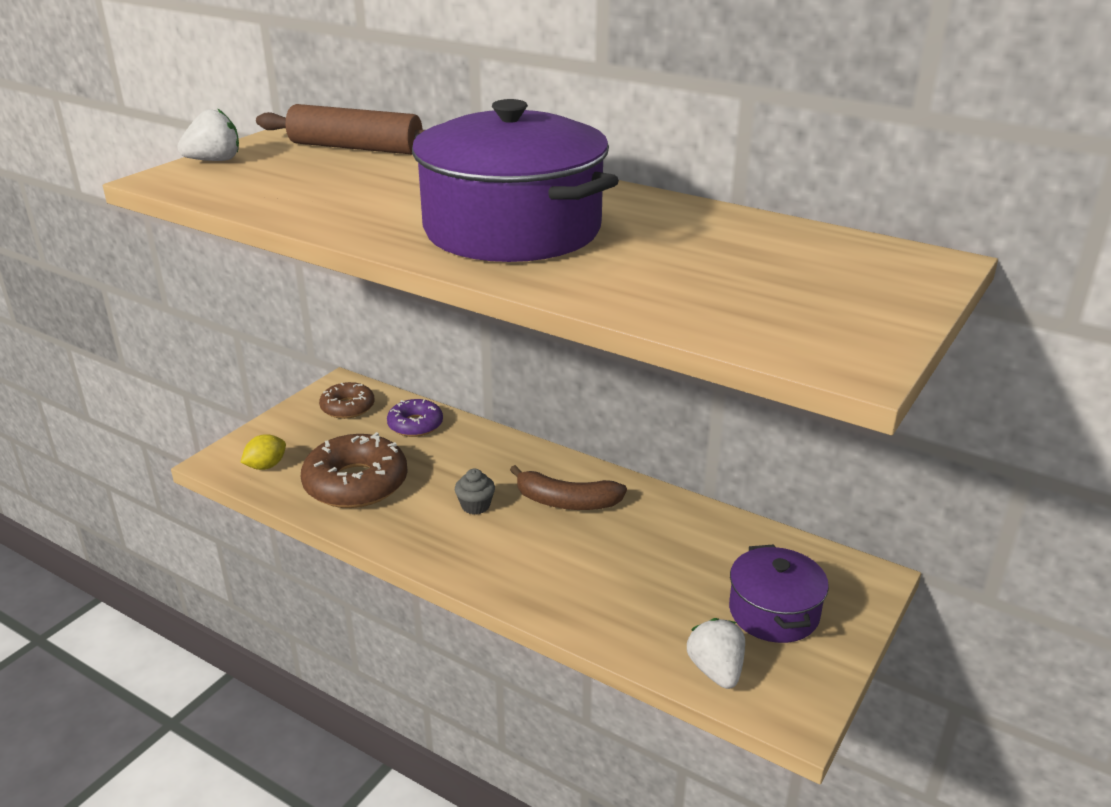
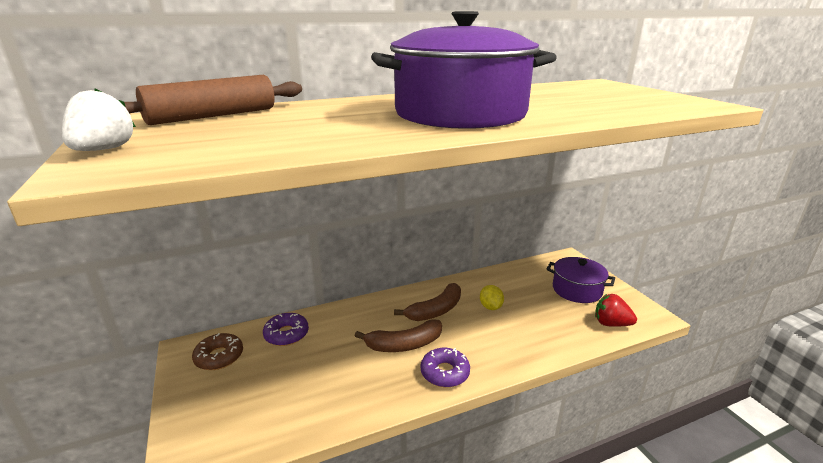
camera: 55 degrees left, 5 degrees down
(266, 466) = (231, 434): yellow lemon -> yellow lemon (490, 307)
(356, 483) = (318, 389): brown donut -> none
(456, 553) = (445, 373): none -> purple donut
(475, 506) = (404, 345): grey cupcake -> brown banana
(716, 670) = (611, 324): white strawberry -> red strawberry

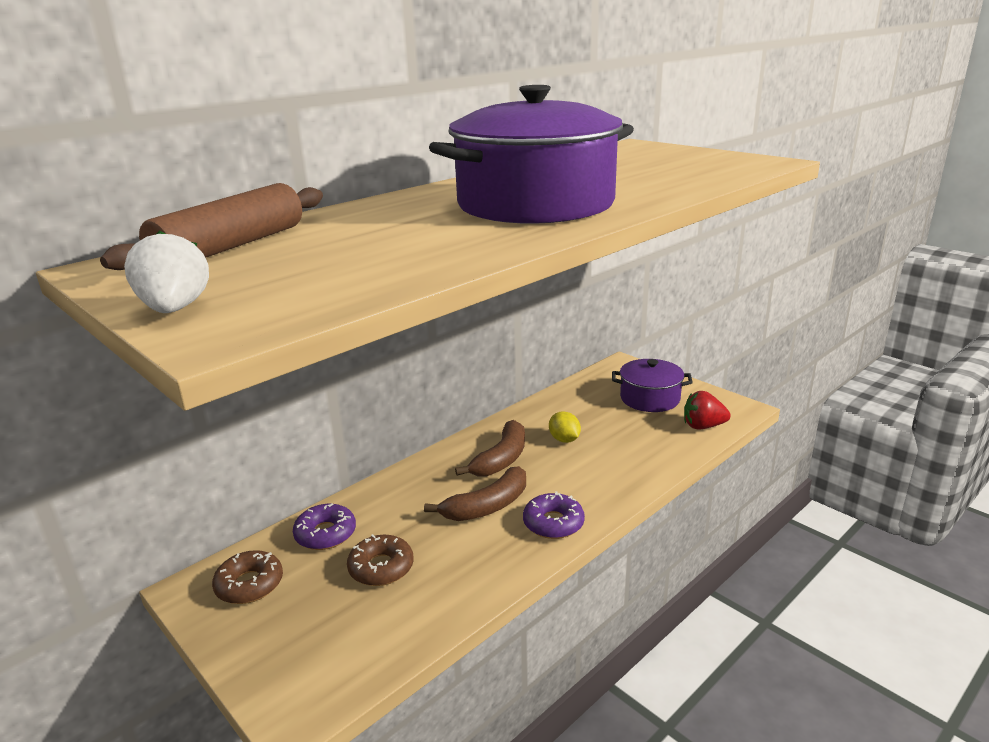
camera: 20 degrees left, 0 degrees up
(305, 370) = (381, 568): none -> brown donut

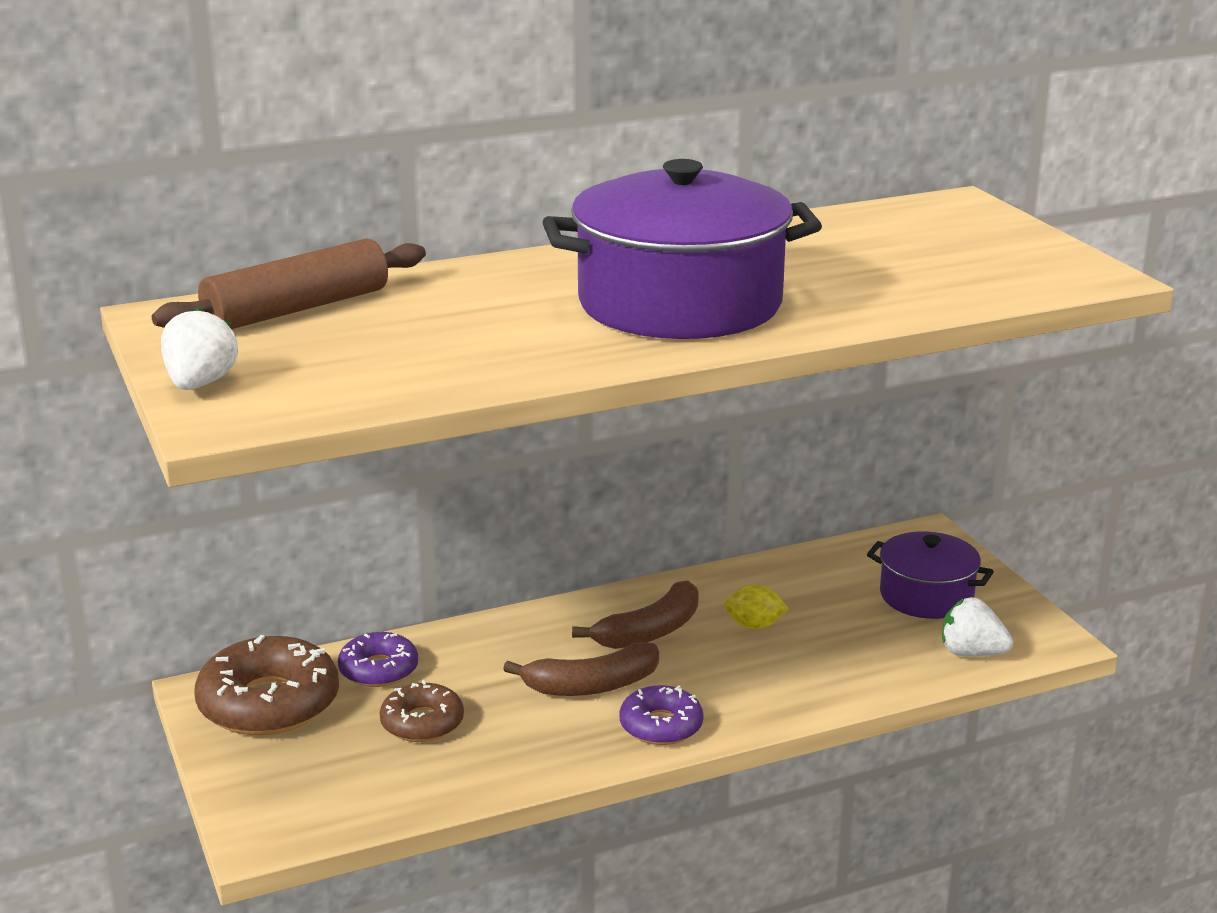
camera: 20 degrees right, 0 degrees up
(249, 585) = (269, 703): brown donut -> brown donut, size x1.72
(564, 440) = (754, 625): yellow lemon -> yellow lemon turned 75 degrees counterclockwise
(703, 426) = (971, 653): red strawberry -> white strawberry

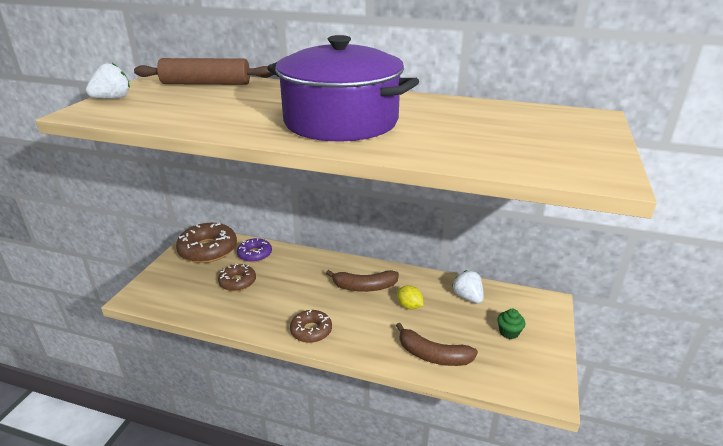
camera: 40 degrees right, 5 degrees up
(591, 686) = (311, 298): brown banana -> brown banana (433, 355)
(661, 726) = (311, 331): purple donut -> brown donut
(926, 596) = (509, 332): purple pot -> green cupcake
(971, 653) = (494, 375): white strawberry -> white strawberry (467, 297)

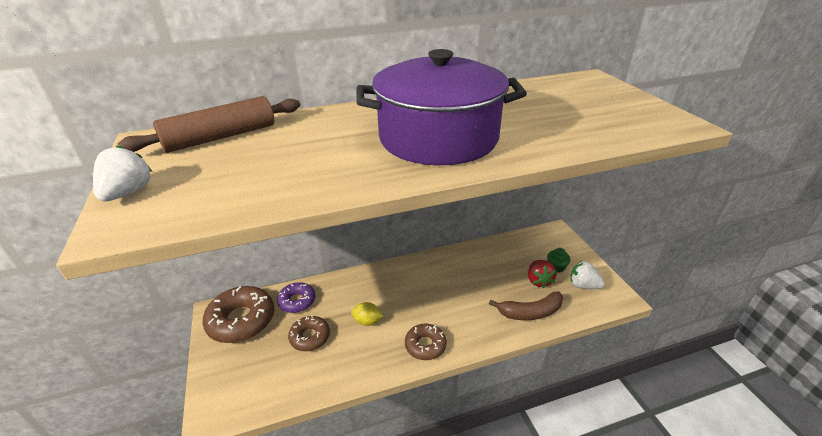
camera: 35 degrees left, 5 degrees up
(364, 287) = (426, 283): brown banana -> none
(409, 306) = (475, 282): yellow lemon -> yellow lemon (367, 321)
(467, 297) = (505, 253): white strawberry -> white strawberry (583, 285)
(474, 334) = (538, 281): none -> red strawberry

